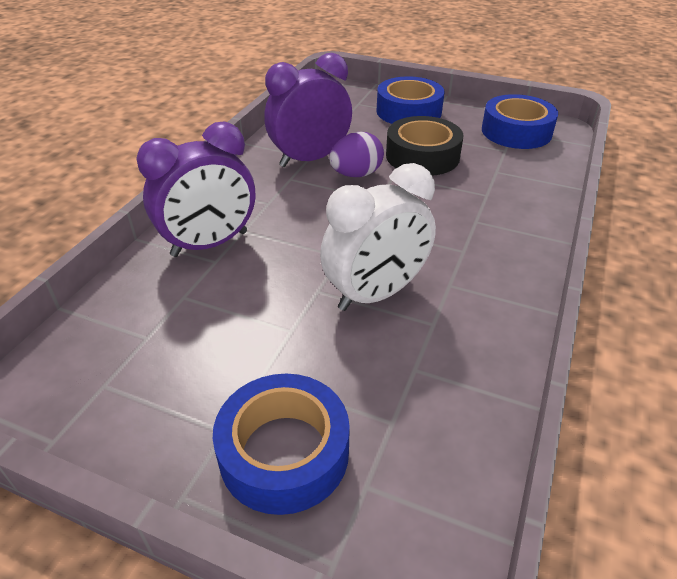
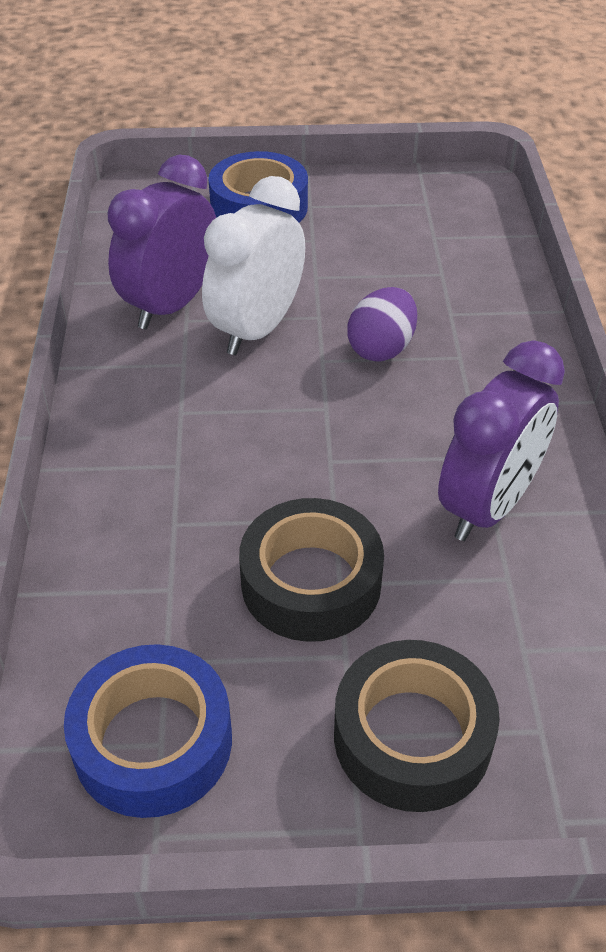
camera: 155 degrees right, 5 degrees up
(210, 244) = (477, 327): purple clock -> purple clock (171, 305)
(356, 174) = (392, 496): purple egg -> purple egg (381, 348)
(408, 111) = (412, 736): blue tape -> black tape

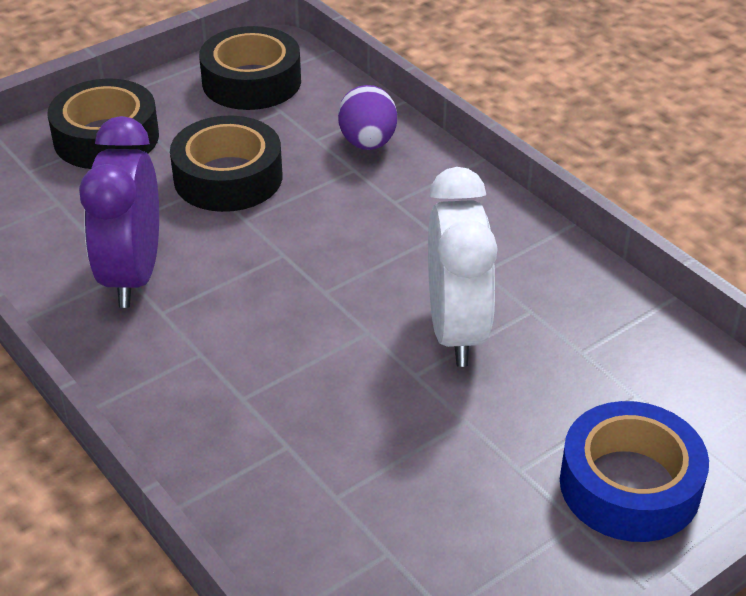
camera: 145 degrees right, 5 degrees down
(153, 741) = (251, 81): blue tape -> black tape
(171, 305) = (560, 315): purple clock -> none
(381, 348) = (324, 368): purple egg -> purple egg (368, 143)

